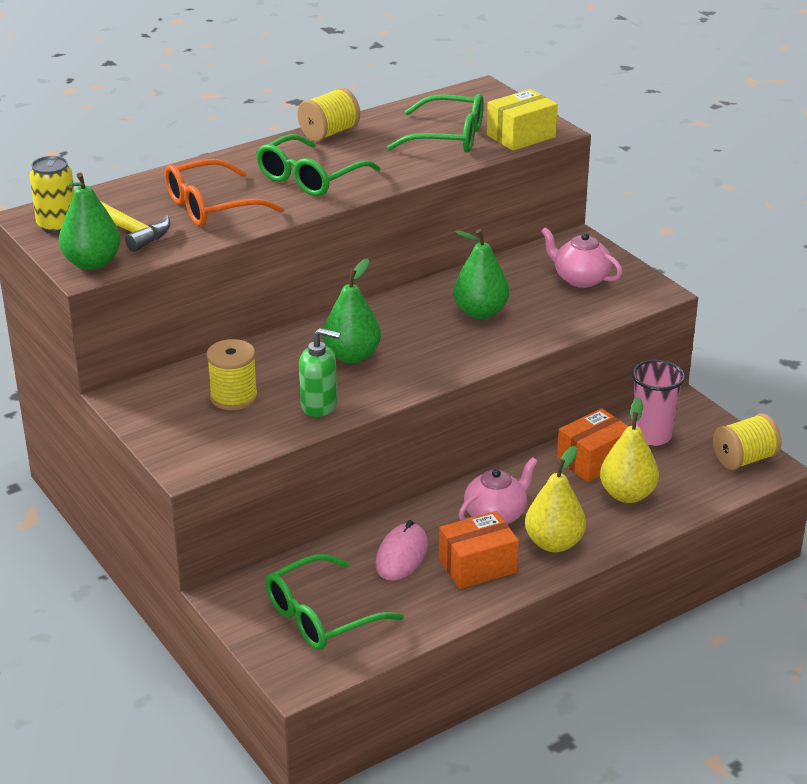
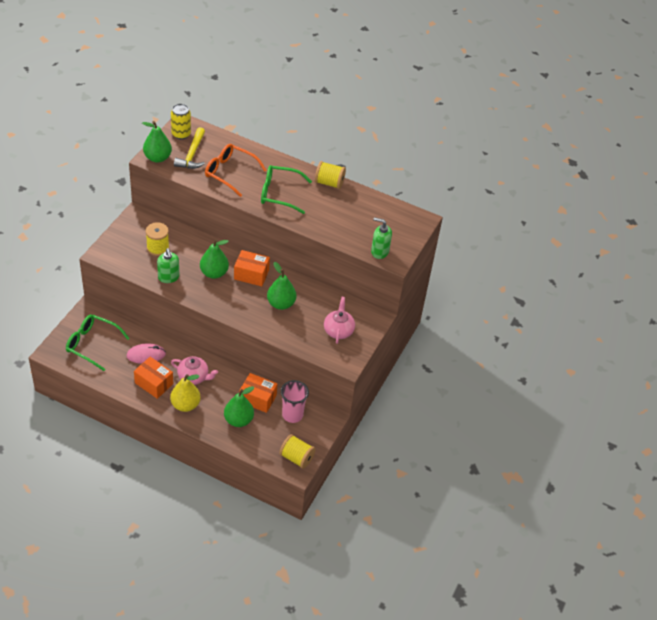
camera: 55 degrees right, 15 degrees up
(389, 321) = (251, 274): none -> orange box
(448, 137) = (357, 225): green glasses -> none
(521, 136) = (379, 251): yellow box -> green soap dispenser
(627, 494) = (238, 420): yellow pear -> green pear

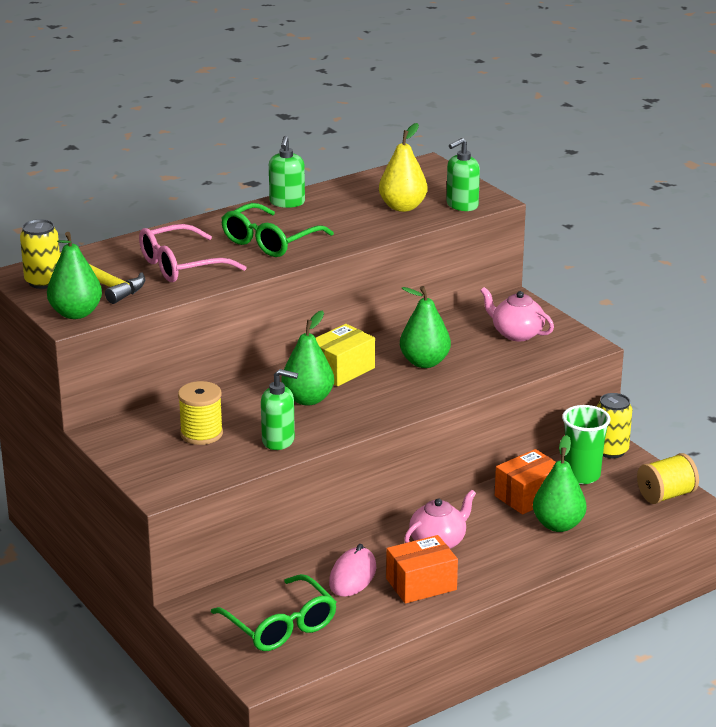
camera: 55 degrees left, 20 degrees down
(92, 344) = (280, 625): green glasses -> green glasses turned 90 degrees counterclockwise
(185, 405) = (490, 566): yellow pear -> yellow pear (402, 207)
(230, 173) = (181, 266): orange glasses -> pink glasses
(251, 274) = (341, 370): orange box -> yellow box
(292, 415) = (582, 475): pink cup -> green cup
(326, 419) = (611, 451): none -> yellow can
(329, 183) = (287, 203): yellow spool -> green soap dispenser

